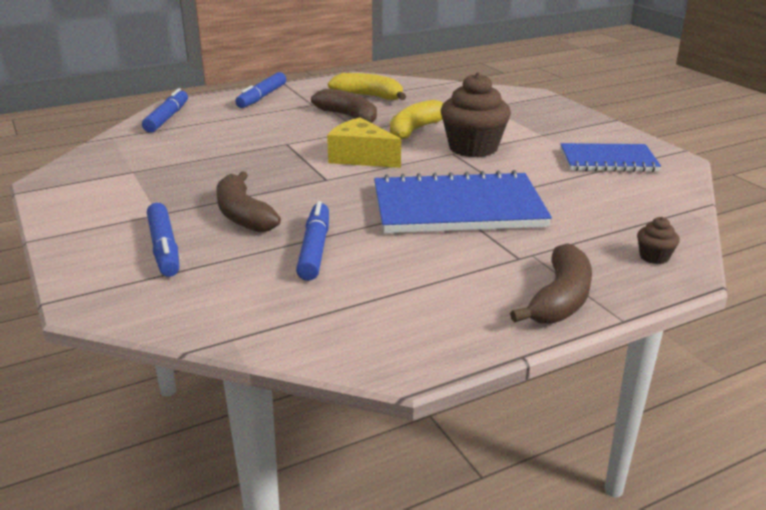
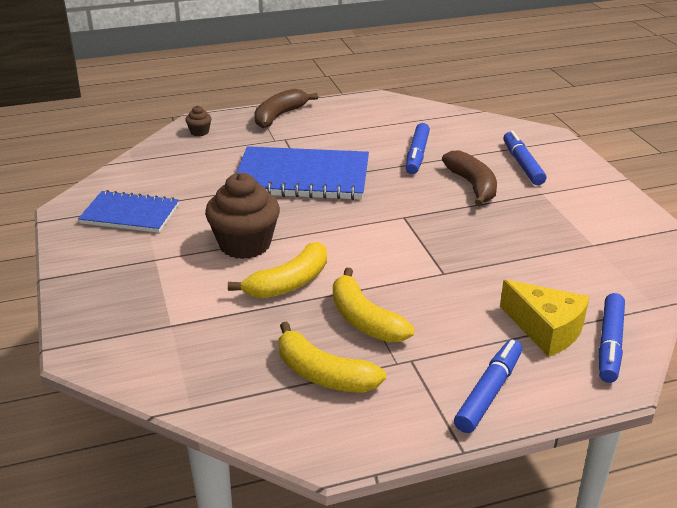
camera: 170 degrees left, 5 degrees up
(348, 117) = (364, 320): brown banana -> yellow banana
(361, 157) = (365, 241): yellow cheese -> yellow cheese (545, 329)

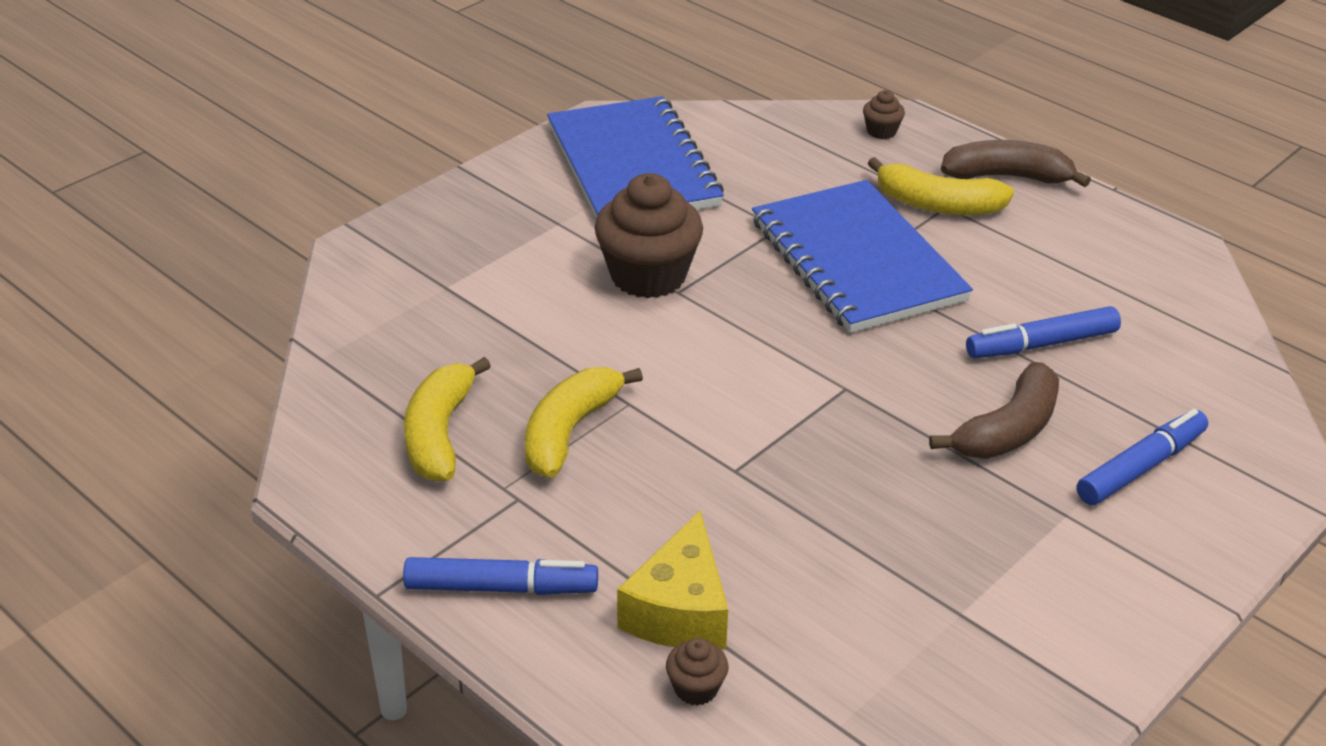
camera: 60 degrees right, 5 degrees up
(130, 214) = (633, 165): blue notebook -> blue notebook, size x1.62
(289, 283) = (596, 342): yellow banana -> yellow banana (937, 205)
(610, 344) = (696, 688): blue marker -> brown cupcake

